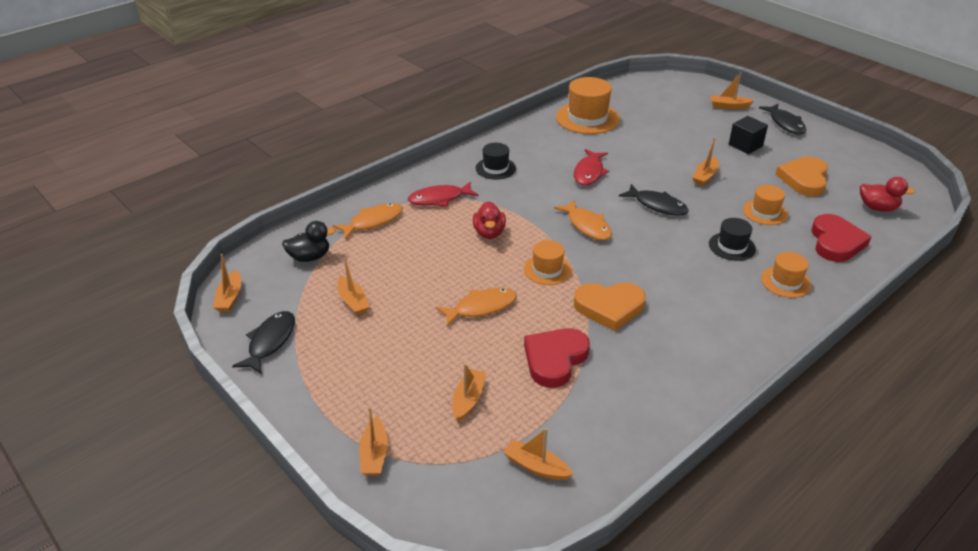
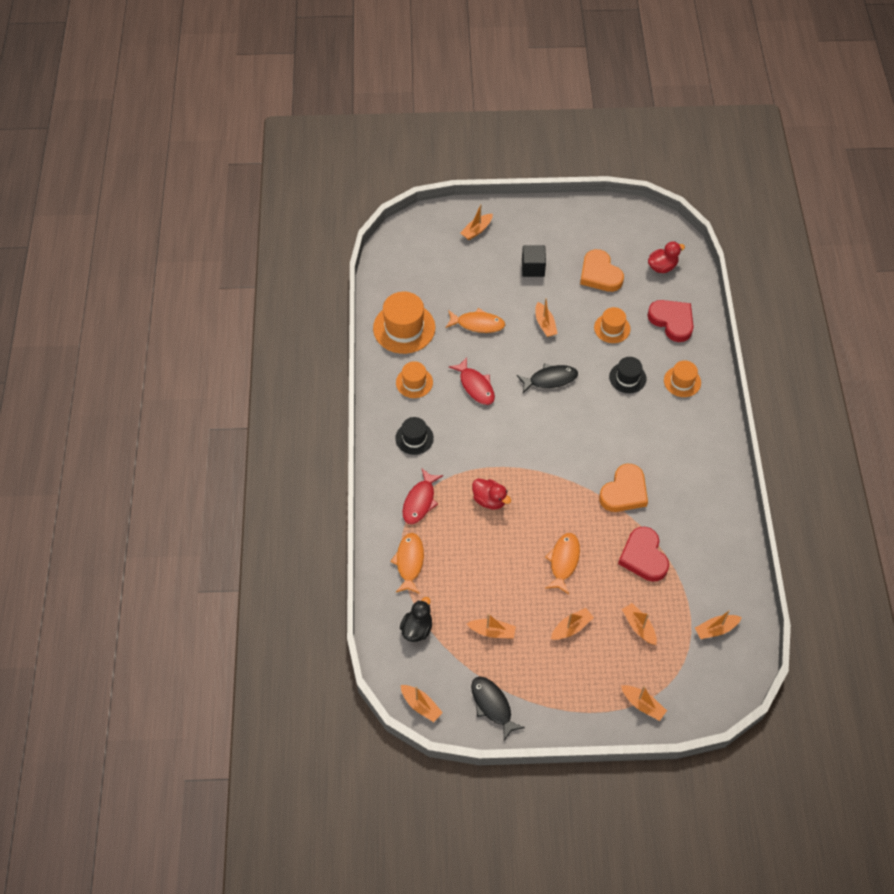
camera: 50 degrees left, 20 degrees up
(413, 350) = (571, 627): none -> orange boat
(547, 270) = (559, 496): orange hat -> orange hat (414, 382)
(587, 226) = (534, 437): orange fish -> orange fish (477, 324)
(785, 124) = (531, 220): black fish -> none

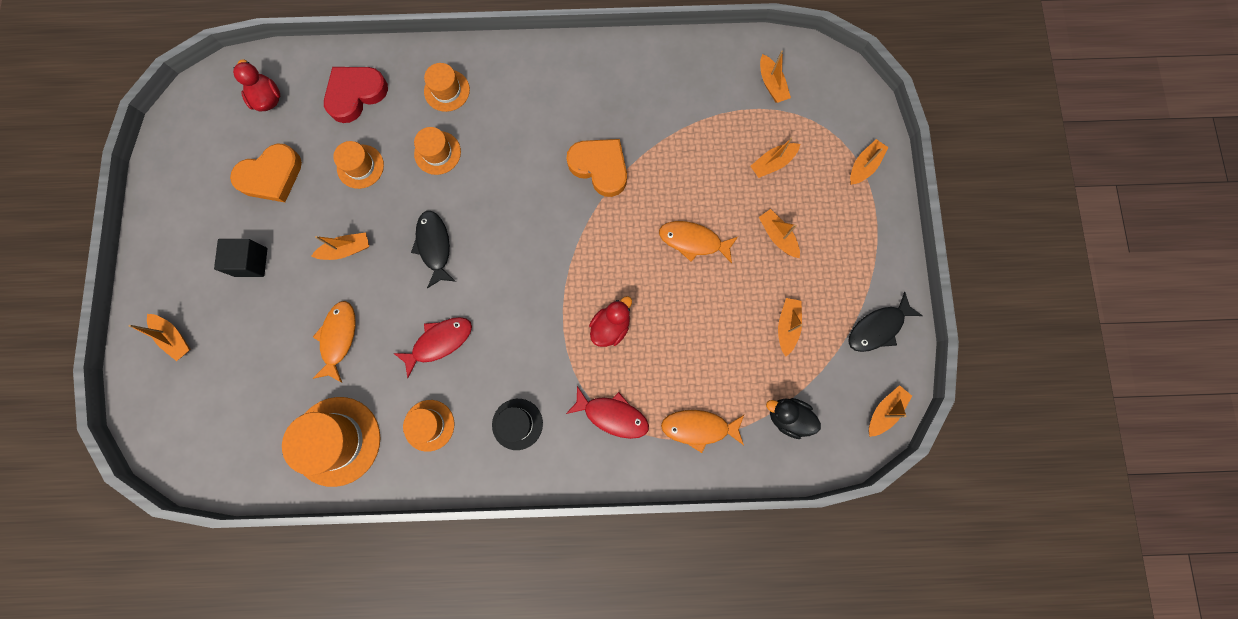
camera: 90 degrees left, 20 degrees up
(627, 378) = (437, 153): black hat -> orange hat
(643, 557) = (685, 152): red heart -> none

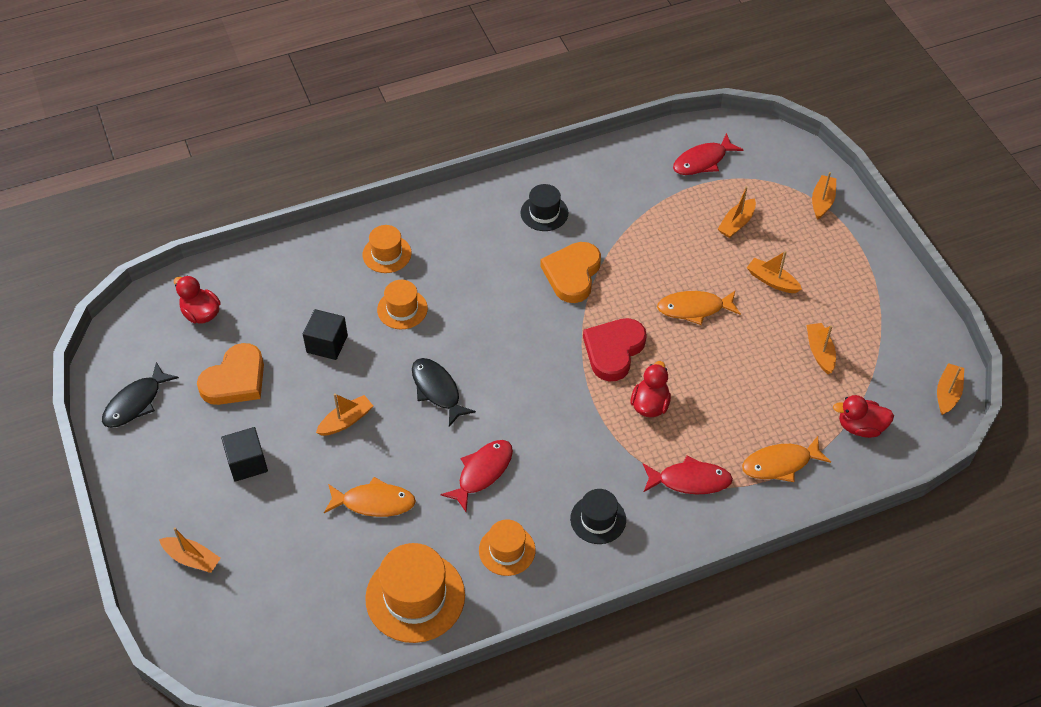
camera: 20 degrees left, 25 degrees down
(338, 338) = (374, 502): orange fish -> orange fish turned 105 degrees clockwise
(355, 94) = (293, 283): red heart -> red heart (613, 351)
(360, 166) = (327, 344): orange hat -> black cube
(600, 167) = (572, 274): orange heart -> orange heart turned 90 degrees counterclockwise
(602, 93) = (544, 213): none -> black hat
(771, 84) = (702, 161): orange boat -> red fish
(788, 417) = (860, 427): black duck -> red duck
(878, 328) = (904, 327): black fish -> black fish (136, 402)

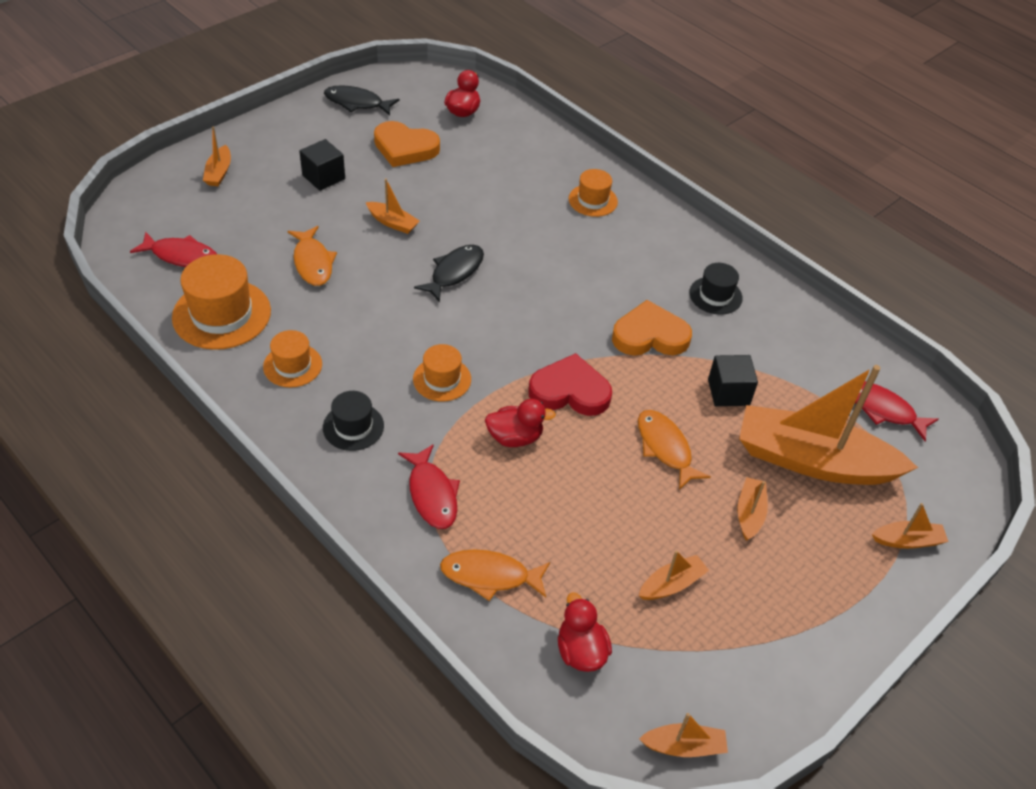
camera: 65 degrees right, 5 degrees down
(327, 344) = (470, 190): black cube -> black cube (728, 392)
(402, 309) = (535, 226): orange hat -> orange hat (442, 379)
(482, 473) = (374, 326): red fish -> red fish (181, 256)
(736, 223) = (812, 461): orange boat -> orange boat, size x2.41
(780, 464) = (490, 576): orange fish -> orange fish turned 45 degrees counterclockwise

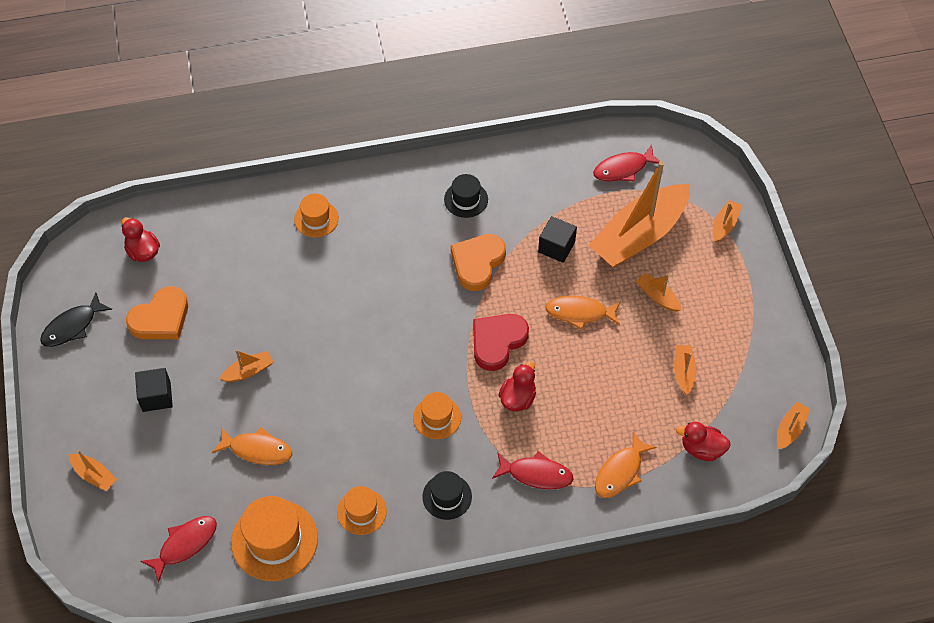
camera: 55 degrees left, 10 degrees up
(454, 272) = (333, 355): black fish -> none

